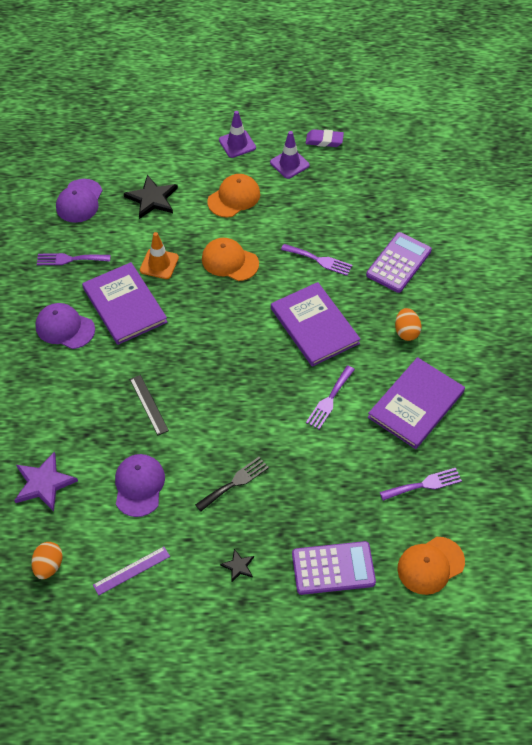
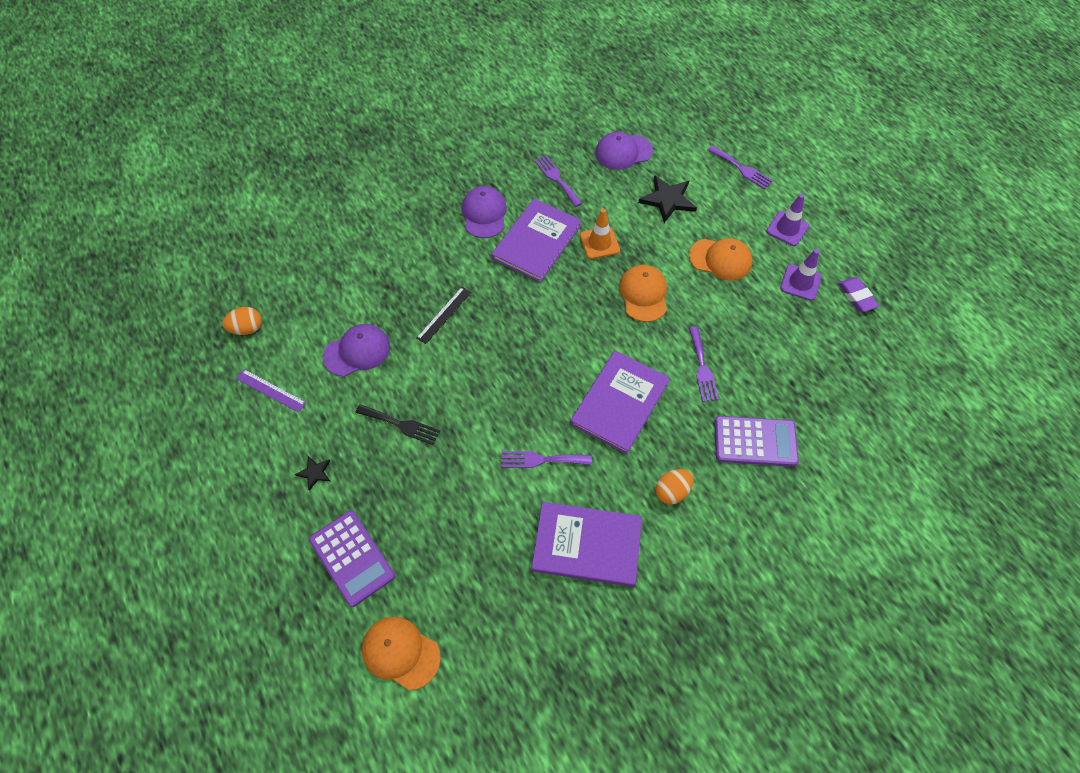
camera: 60 degrees right, 5 degrees up
(44, 483) = (323, 283): purple star -> none
(424, 484) = (494, 600): purple fork -> purple fork (741, 169)

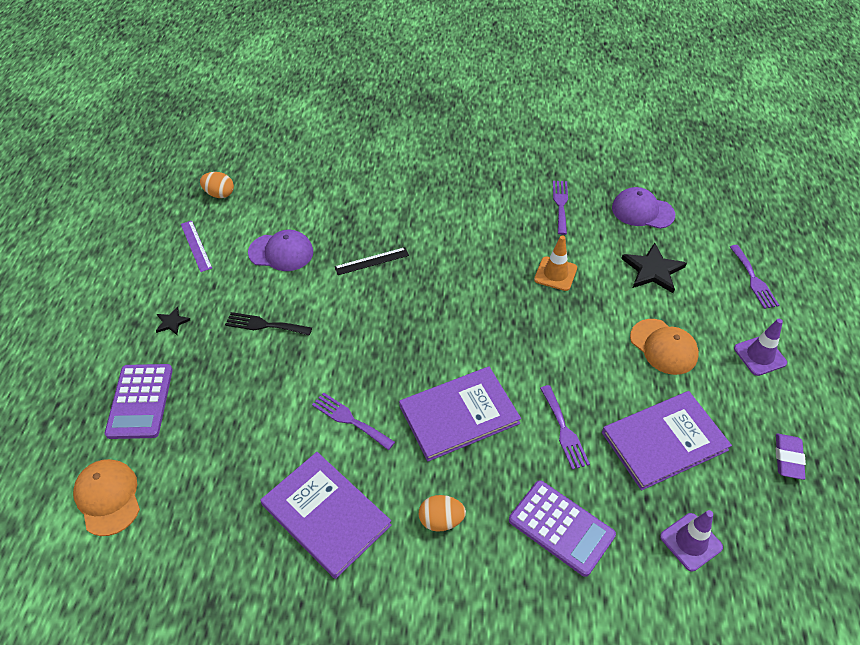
camera: 35 degrees right, 10 degrees down
(401, 425) = (264, 325): black fork -> black fork turned 135 degrees clockwise
(484, 214) = (472, 201): purple cap -> none
(536, 242) = (499, 245): purple book -> purple book (664, 441)
(643, 294) = (560, 337): orange cap -> none
(702, 367) = (564, 430): purple fork -> purple fork turned 45 degrees counterclockwise
(800, 282) = (733, 411): purple traffic cone -> purple traffic cone (691, 542)

